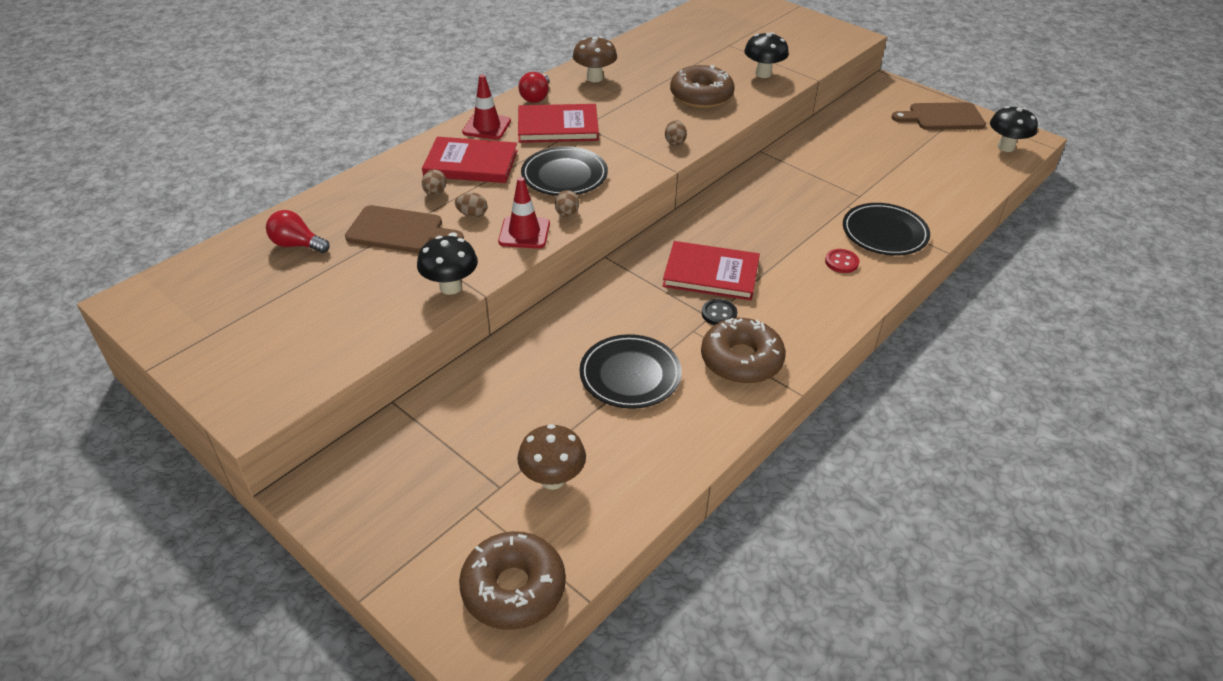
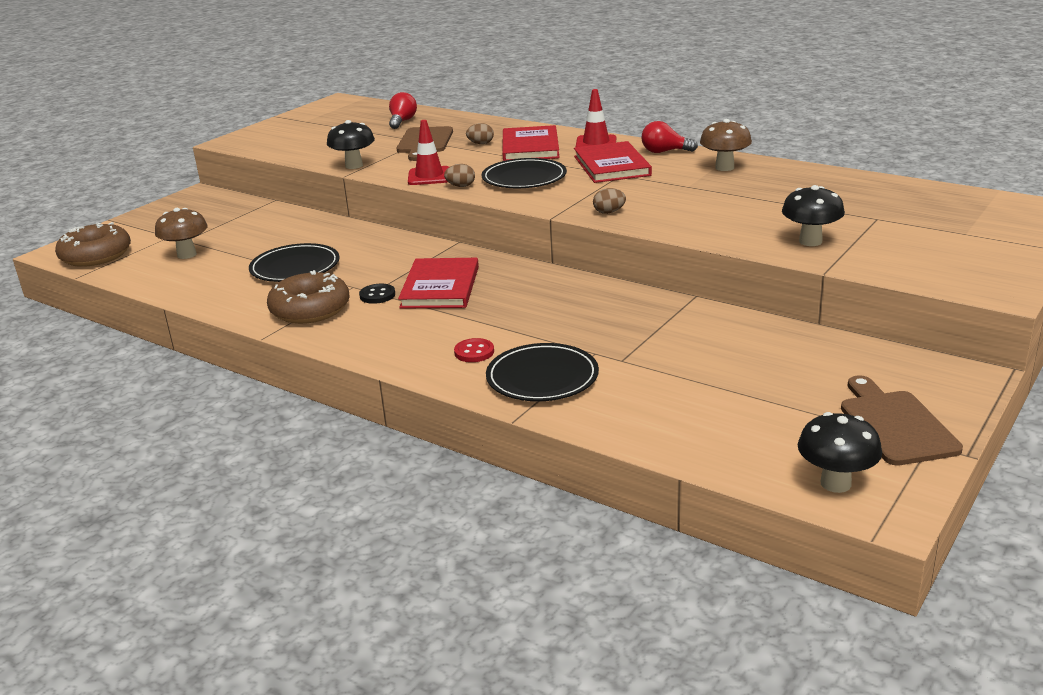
camera: 85 degrees right, 15 degrees down
(472, 214) = (452, 158): brown egg -> none
(701, 96) = (722, 215): brown donut -> none

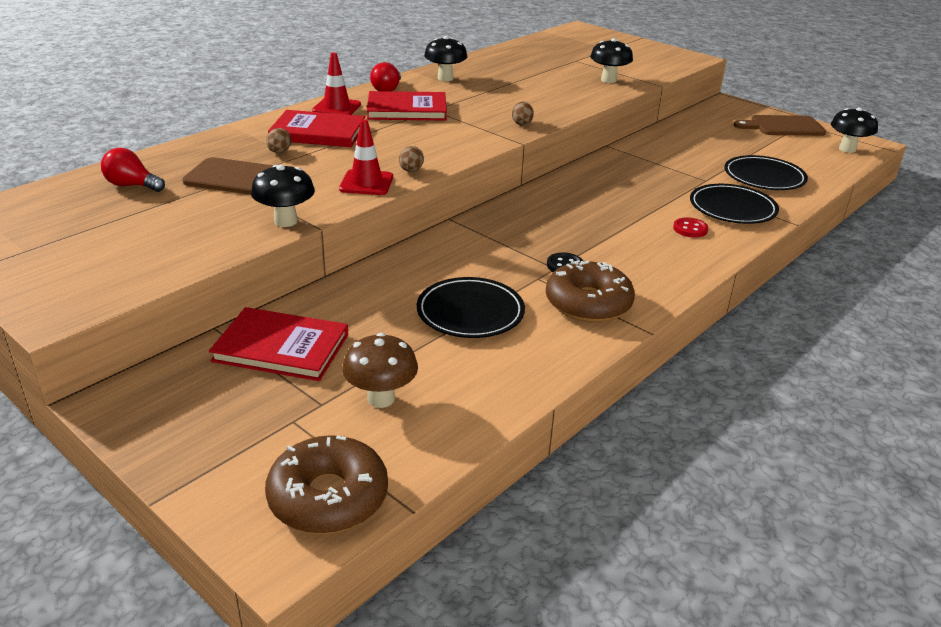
camera: 85 degrees left, 5 degrees up
(440, 287) = (557, 234): red book -> red book (281, 348)
(524, 178) = (410, 143): black plate -> black plate (764, 177)
(724, 167) = (445, 78): brown mushroom -> black mushroom

